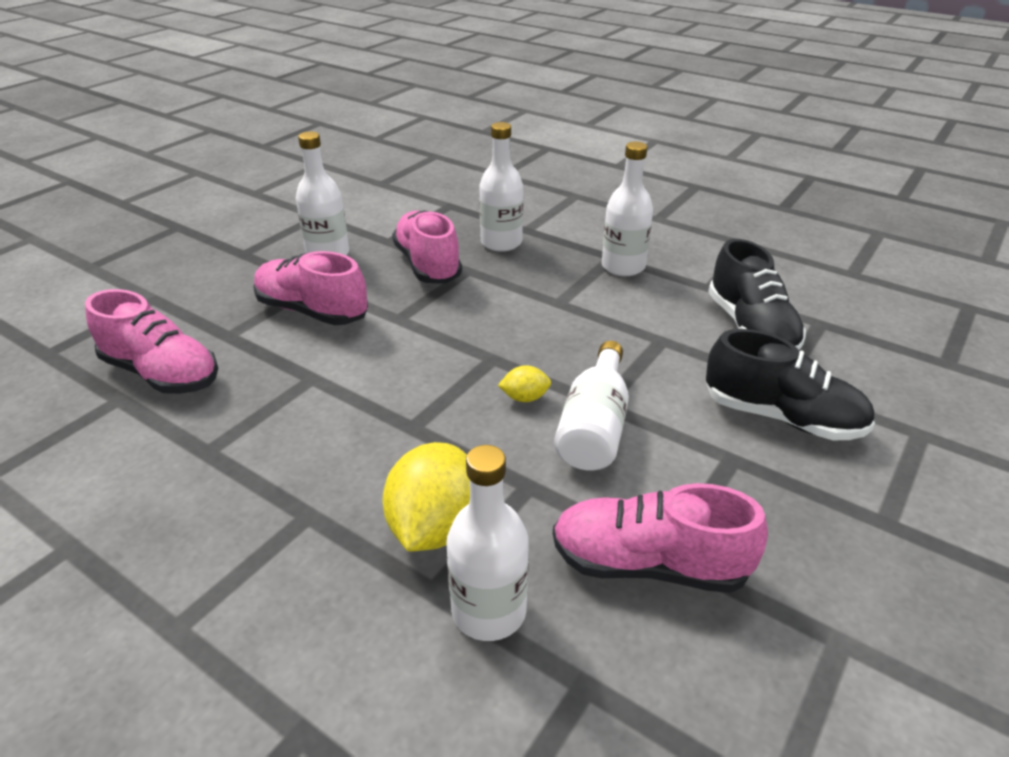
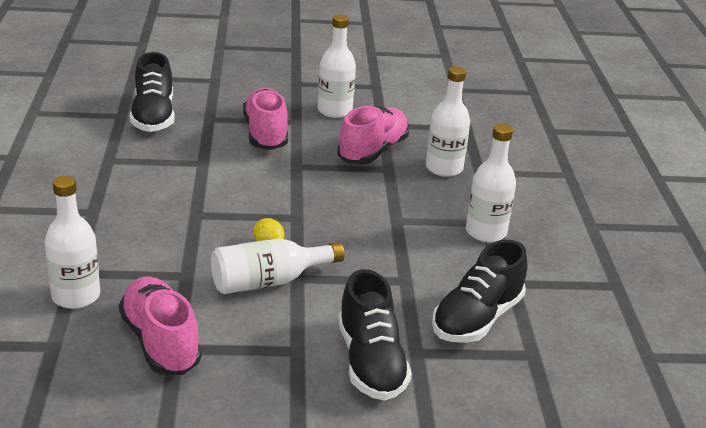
camera: 50 degrees right, 5 degrees down
(162, 373) = (153, 116): pink shoe -> black shoe
(434, 527) = (121, 255): yellow lemon -> none

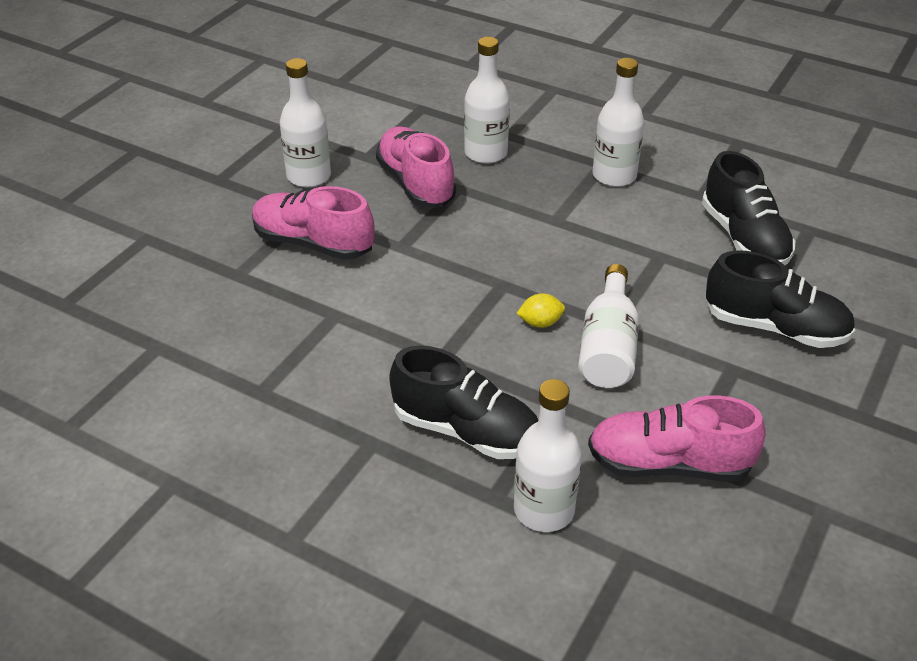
camera: 55 degrees left, 10 degrees up
(153, 116) = (188, 319): black shoe -> black shoe (466, 431)

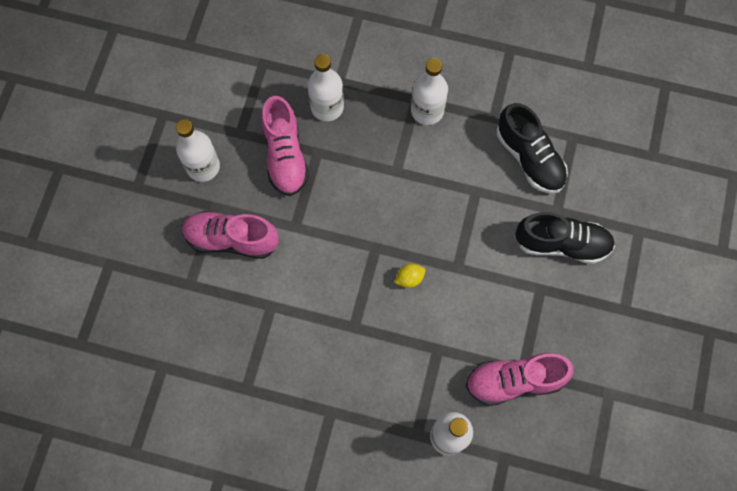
camera: 15 degrees left, 30 degrees up
(416, 184) = (285, 155): pink shoe -> pink shoe turned 150 degrees counterclockwise
(466, 431) = (386, 386): black shoe -> none
(608, 347) = (458, 289): white bottle -> none

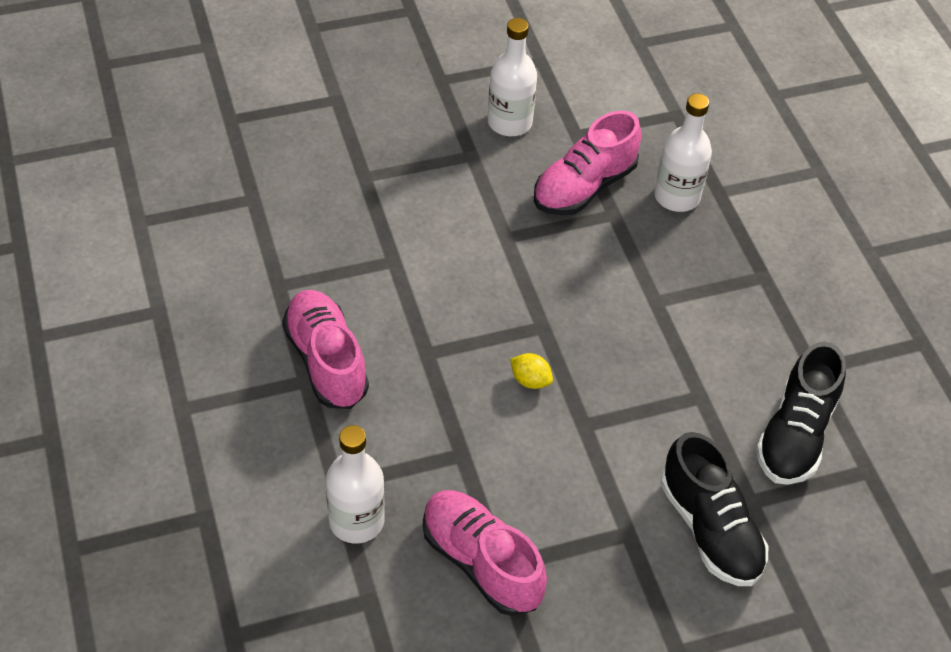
camera: 55 degrees right, 20 degrees down
(231, 239) = (445, 187): pink shoe -> pink shoe (326, 361)
(427, 111) = (760, 295): white bottle -> none

